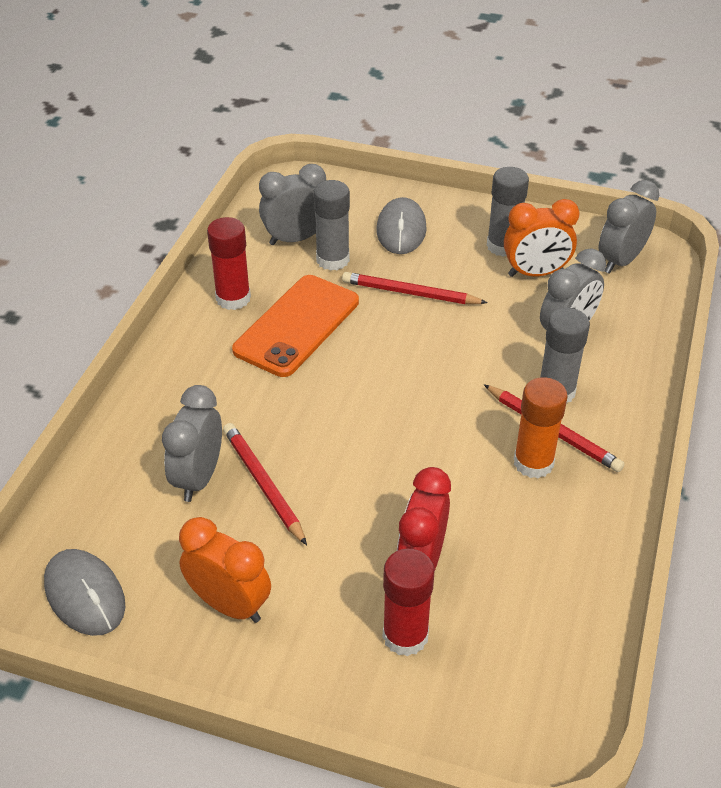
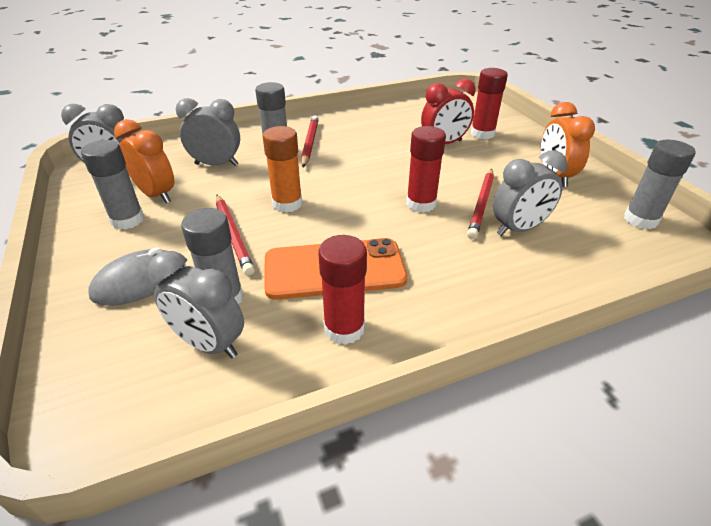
camera: 130 degrees left, 5 degrees down
(85, 595) = (640, 219): grey mouse -> grey glue stick
(319, 438) = (421, 204): none -> red glue stick
(533, 463) = (340, 140): orange glue stick -> orange glue stick (287, 204)

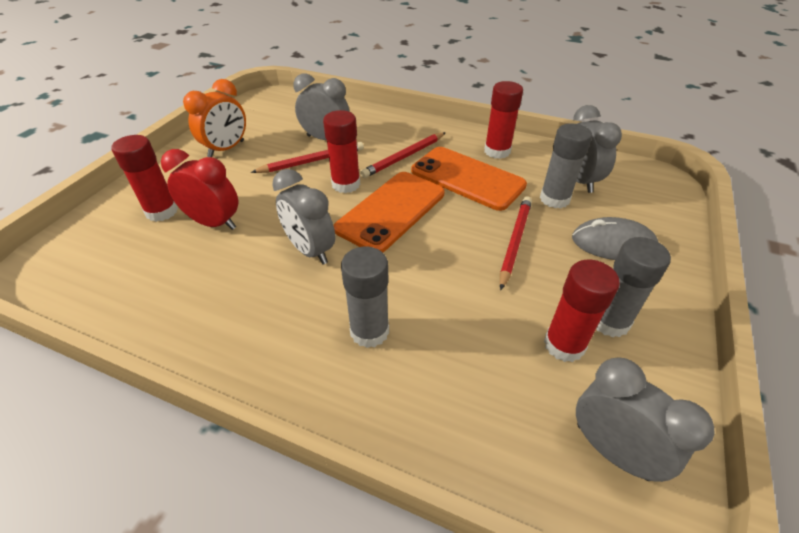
camera: 135 degrees left, 5 degrees up
(156, 195) = (564, 345): orange clock -> red glue stick
(216, 164) = (461, 357): grey clock -> grey clock (310, 250)
(287, 204) = (441, 246): orange glue stick -> none
(310, 143) = (317, 320): red pencil -> red pencil (404, 157)
(355, 205) = (391, 211): none -> orange phone
(640, 219) = (258, 109): grey glue stick -> none

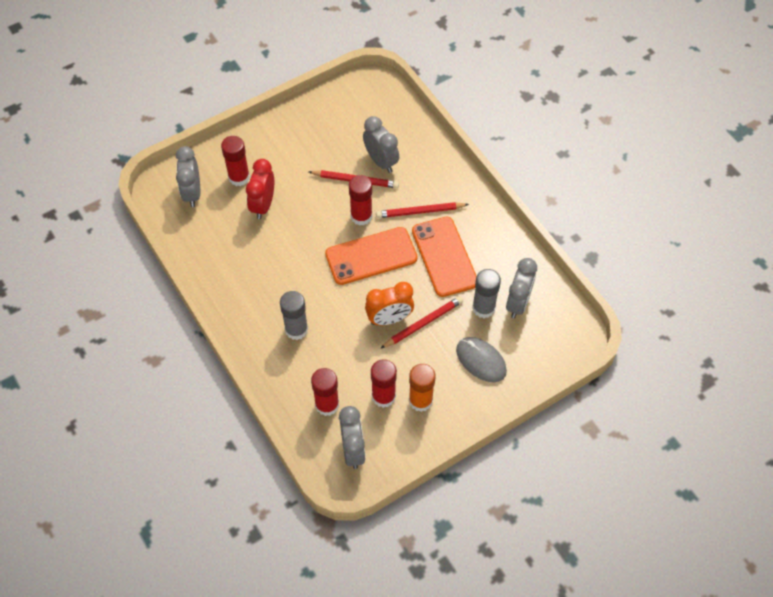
camera: 35 degrees right, 15 degrees up
(214, 223) = (263, 205): red clock -> red clock turned 135 degrees counterclockwise
(226, 149) = (307, 135): orange clock -> orange clock (389, 319)
(310, 250) = (303, 259): grey clock -> grey clock (192, 193)
(497, 151) = (491, 243): red glue stick -> red glue stick (327, 404)
(609, 321) = (420, 400): grey glue stick -> orange glue stick

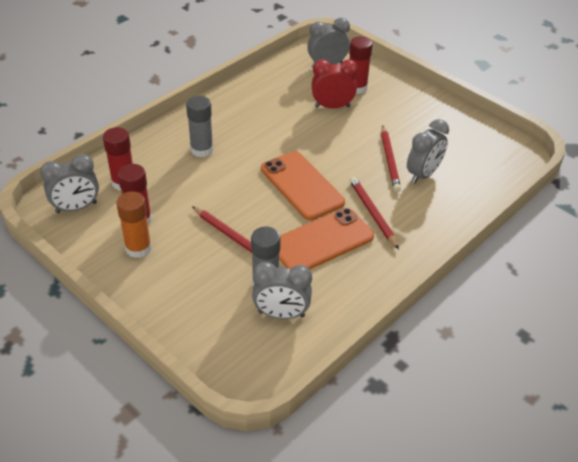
camera: 75 degrees right, 15 degrees down
(361, 216) = (347, 171): red glue stick -> none
(389, 319) = (230, 210): orange clock -> none
(481, 360) = (196, 290): grey mouse -> none

